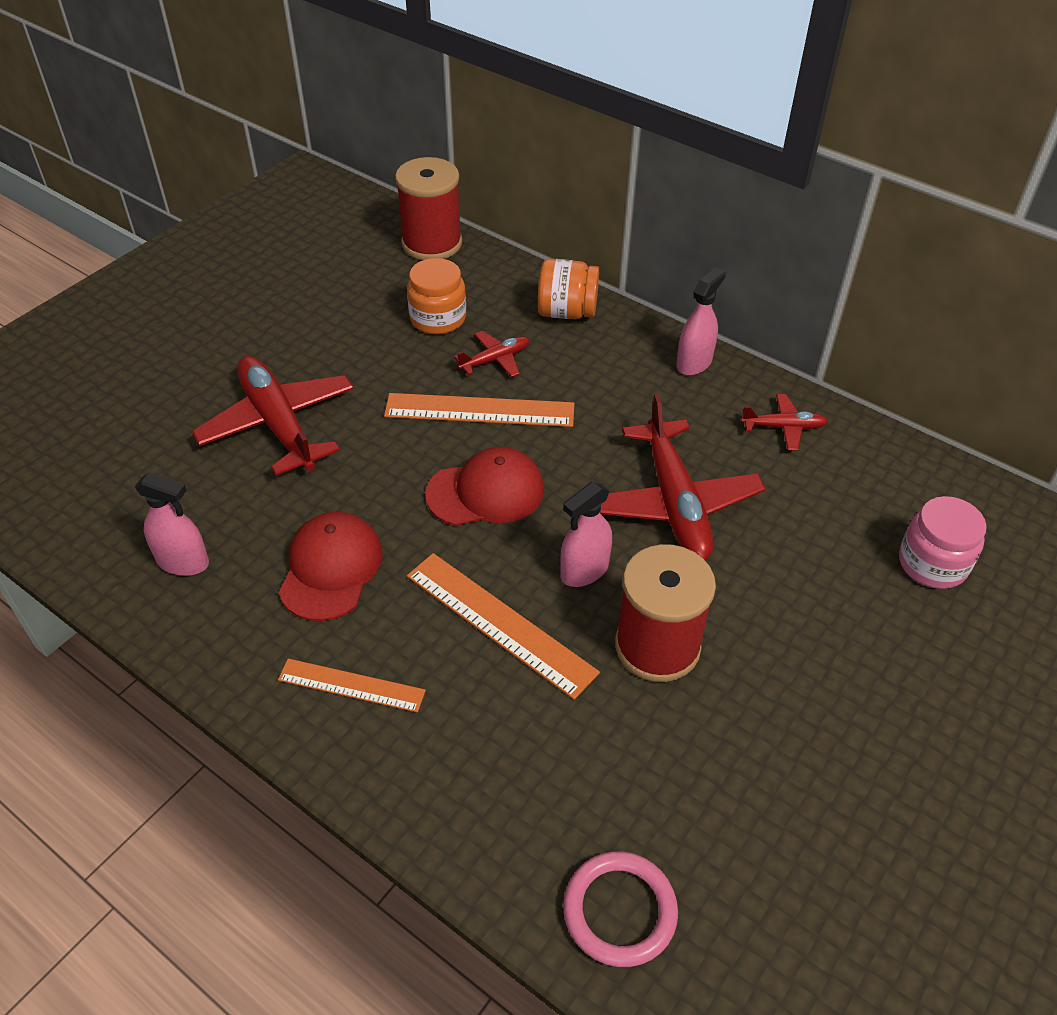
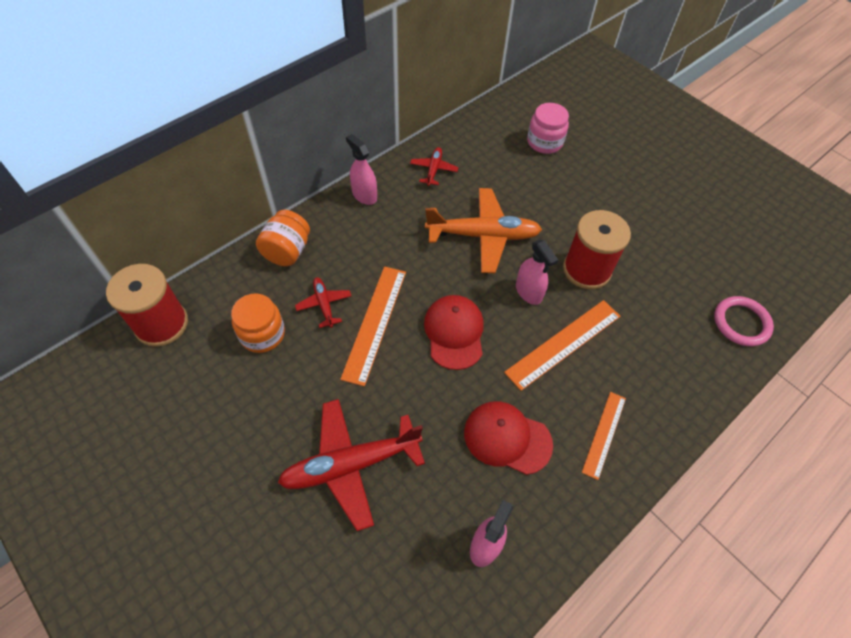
camera: 80 degrees left, 10 degrees up
(674, 503) = (483, 236): red plane -> orange plane

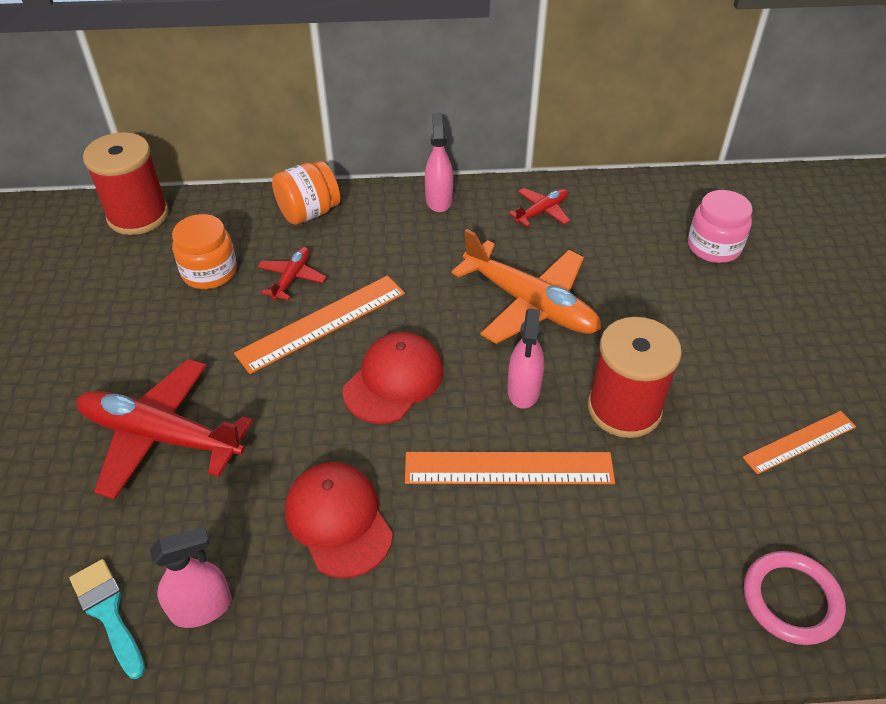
camera: 40 degrees right, 10 degrees down
(436, 592) = (108, 613): none -> turquoise brush
(604, 434) = (454, 596): orange ruler -> orange ruler (799, 442)

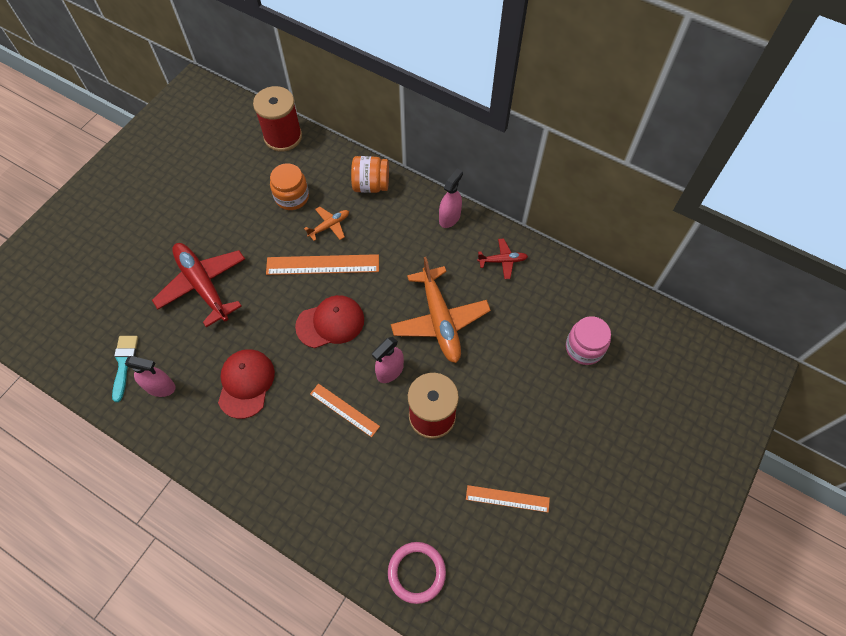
camera: 35 degrees right, 15 degrees up
(292, 278) = (329, 226): red plane -> orange plane
(509, 468) = (344, 410): orange ruler -> orange ruler, size x0.63

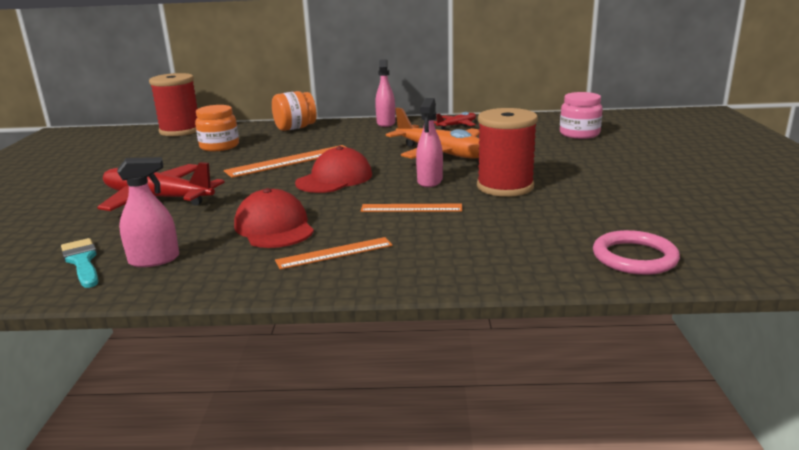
camera: 30 degrees left, 40 degrees down
(329, 226) = (275, 147): orange plane -> none
(507, 498) = (642, 197): orange ruler -> orange ruler (334, 253)

